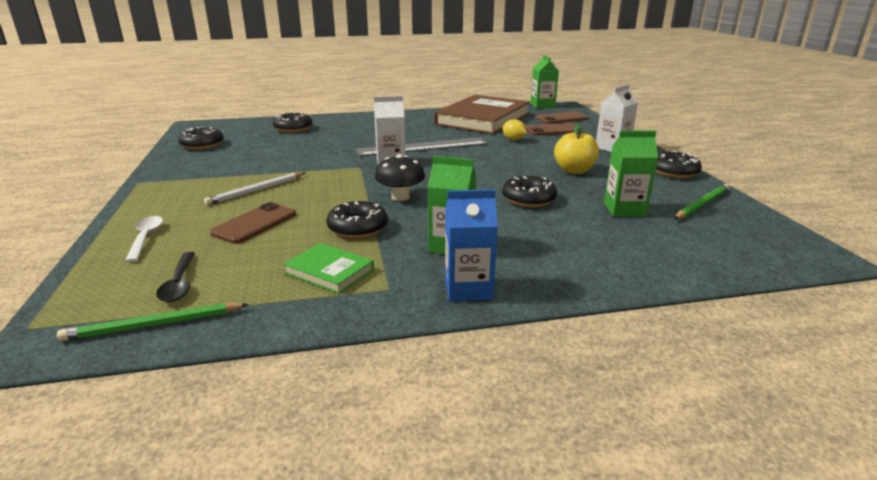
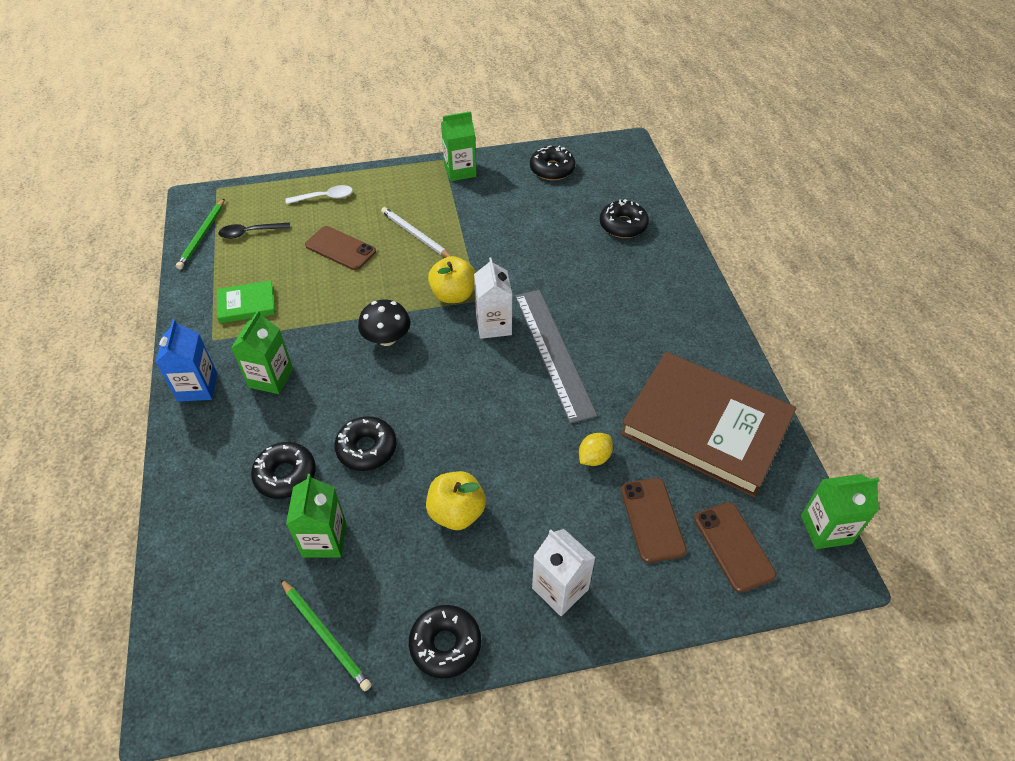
camera: 90 degrees right, 25 degrees up
(154, 325) = (202, 236): green pencil -> green pencil turned 150 degrees counterclockwise
(167, 175) = (460, 171): none -> green carton
(329, 271) = (247, 304): green book -> green book turned 45 degrees clockwise
(350, 175) = (453, 295): none -> yellow apple
(358, 228) = (319, 313): black donut -> black donut (285, 475)

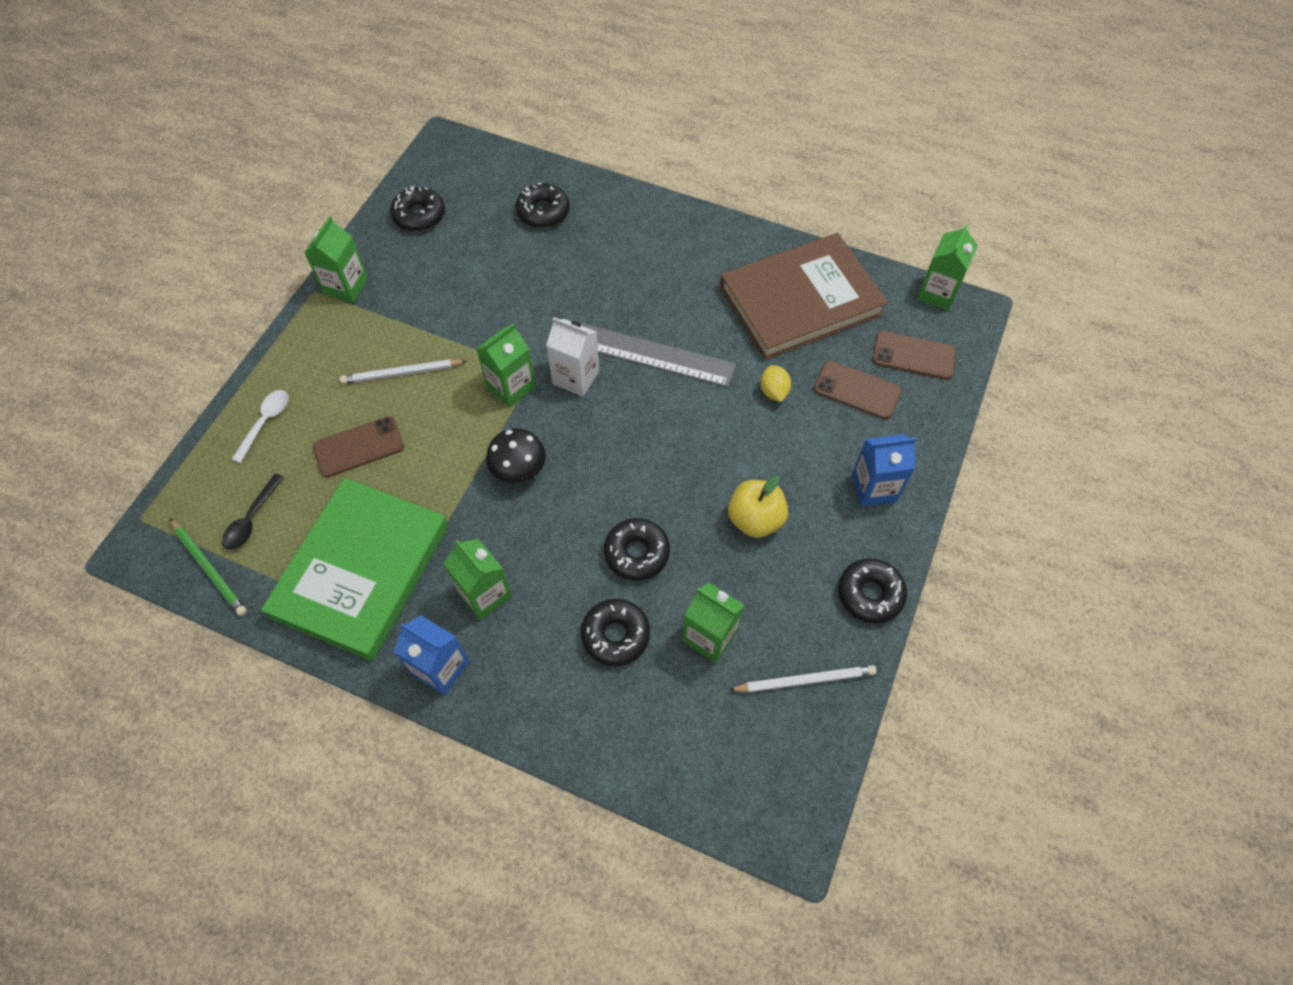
camera: 55 degrees left, 10 degrees up
(247, 304) = (362, 571): green book -> green book, size x2.30
(325, 635) = (805, 680): green pencil -> white pencil
(453, 295) = (511, 387): yellow apple -> green carton
(560, 589) = (874, 487): white carton -> blue carton

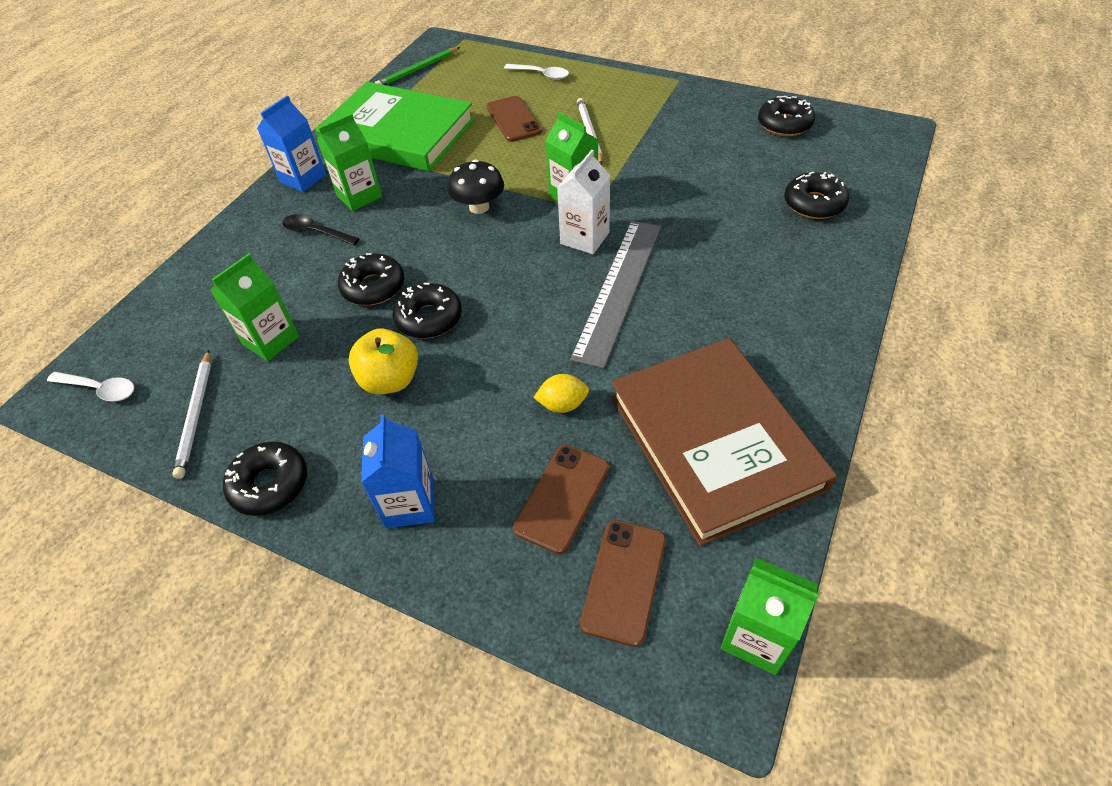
camera: 95 degrees right, 10 degrees down
(252, 518) = (455, 81): black spoon -> black spoon (316, 232)
(346, 286) = (686, 94): green carton -> none
(615, 635) = (295, 275): black donut -> black donut (429, 318)
(780, 792) = (99, 389): none -> white spoon

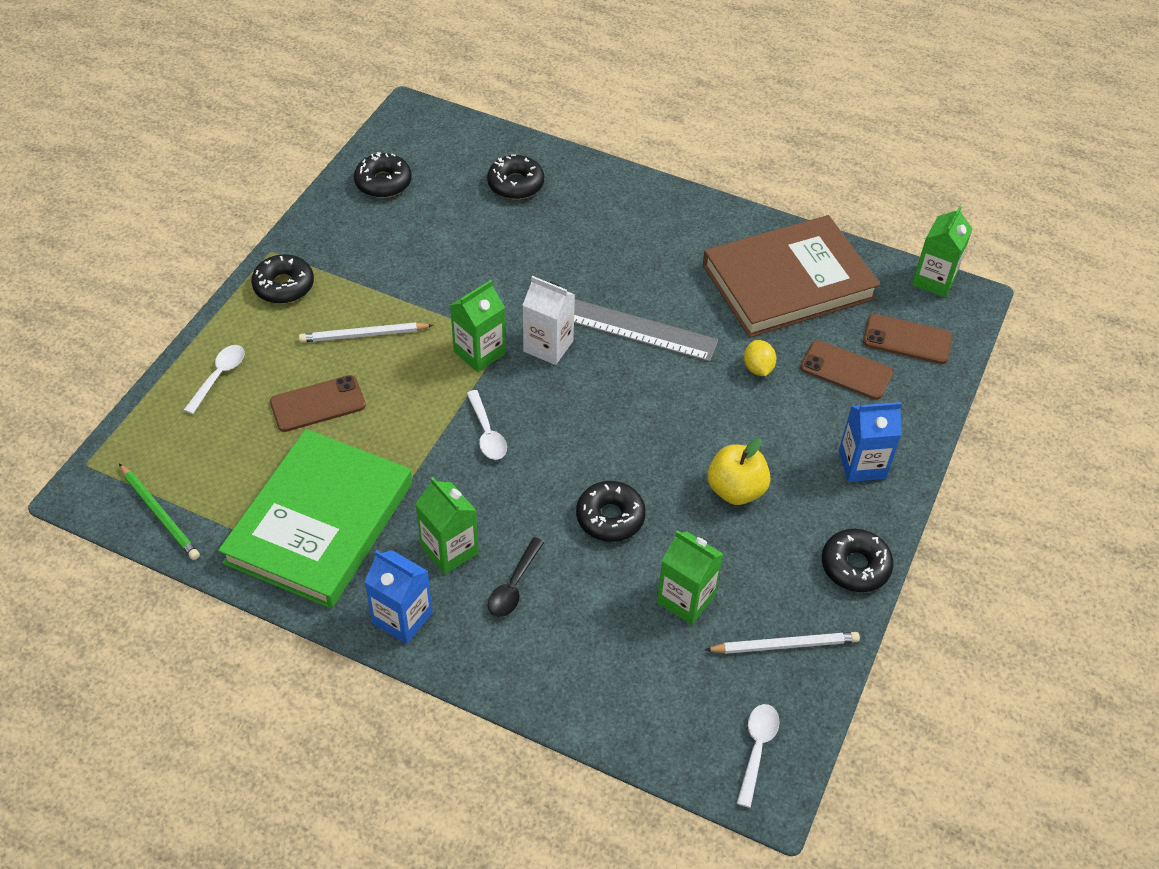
camera: 95 degrees left, 0 degrees up
(429, 318) = (656, 466): black donut -> black donut (284, 286)
(479, 207) = (487, 432): black mushroom -> white spoon

